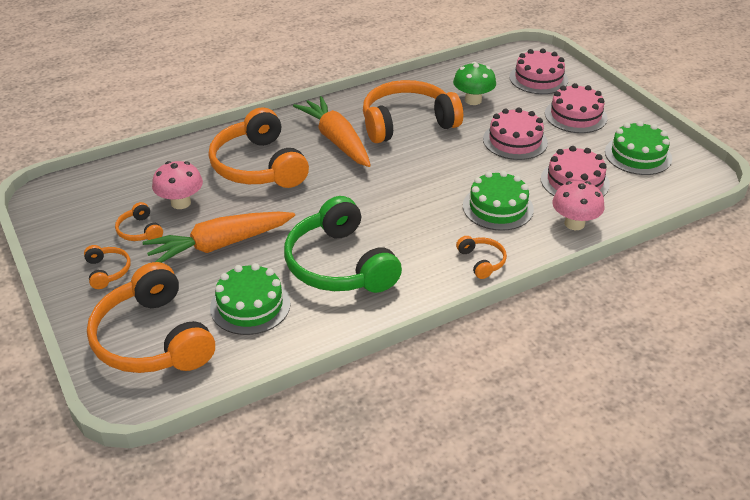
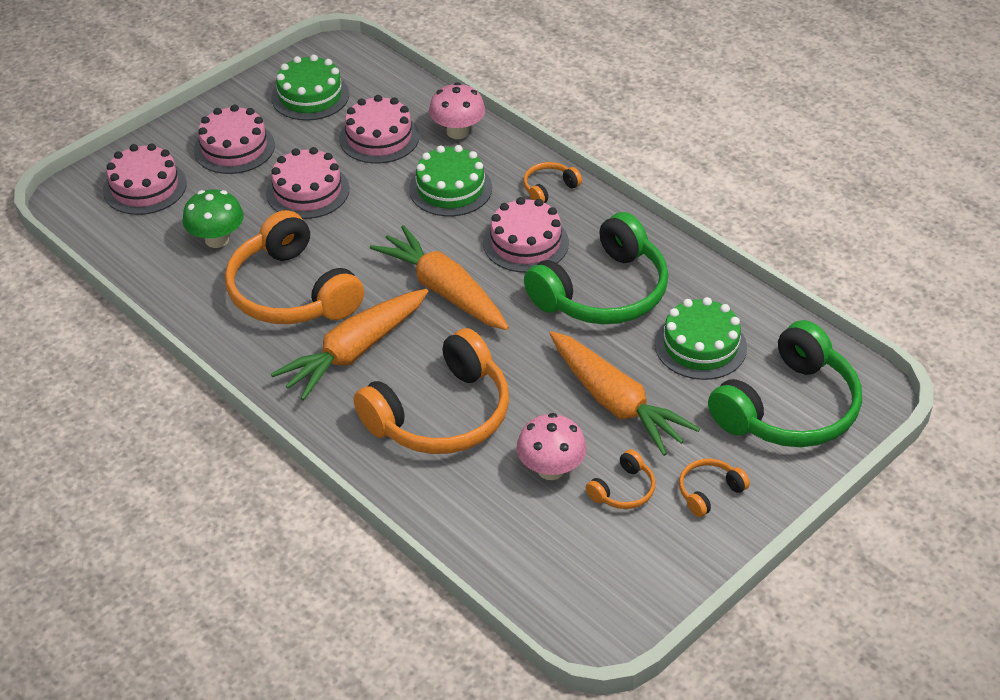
camera: 105 degrees left, 5 degrees up
(152, 339) = (789, 408): orange headphones -> green headphones
(379, 186) = (444, 290): none -> orange carrot
(416, 235) = (525, 243): none -> pink cake

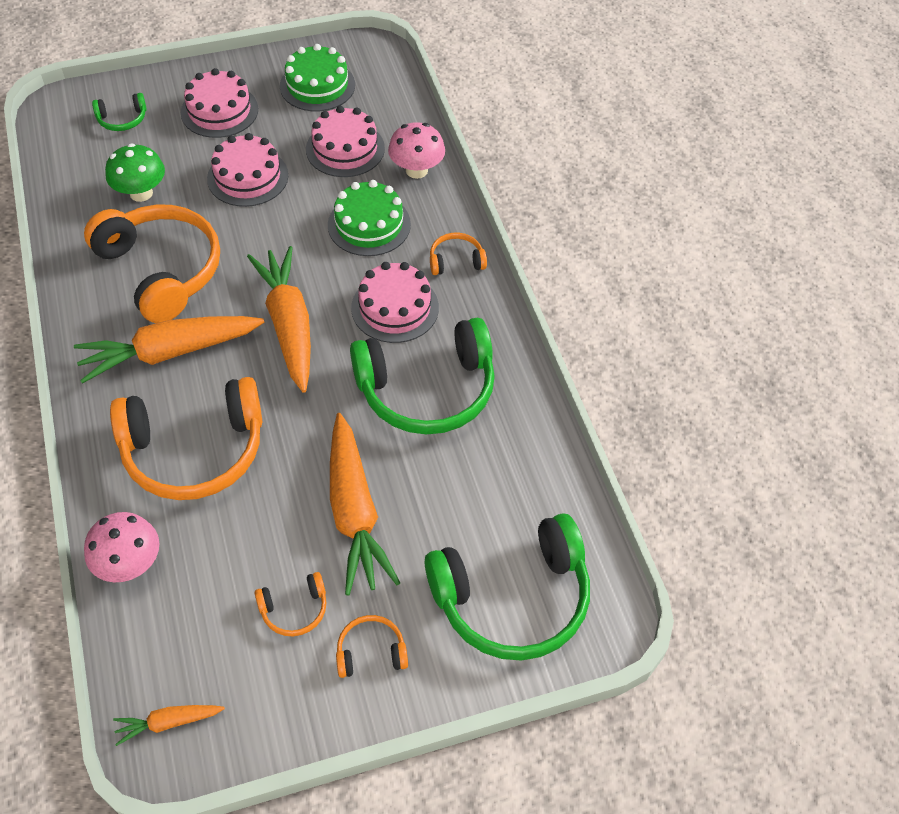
camera: 25 degrees right, 10 degrees up
(145, 187) = (122, 119): pink cake -> green headphones
(291, 292) = (162, 270): orange headphones -> orange headphones turned 150 degrees clockwise
(551, 469) = (246, 554): pink mushroom -> pink mushroom (129, 564)
(587, 611) = (168, 722): none -> orange carrot
(700, 346) = (476, 489): green cake -> none

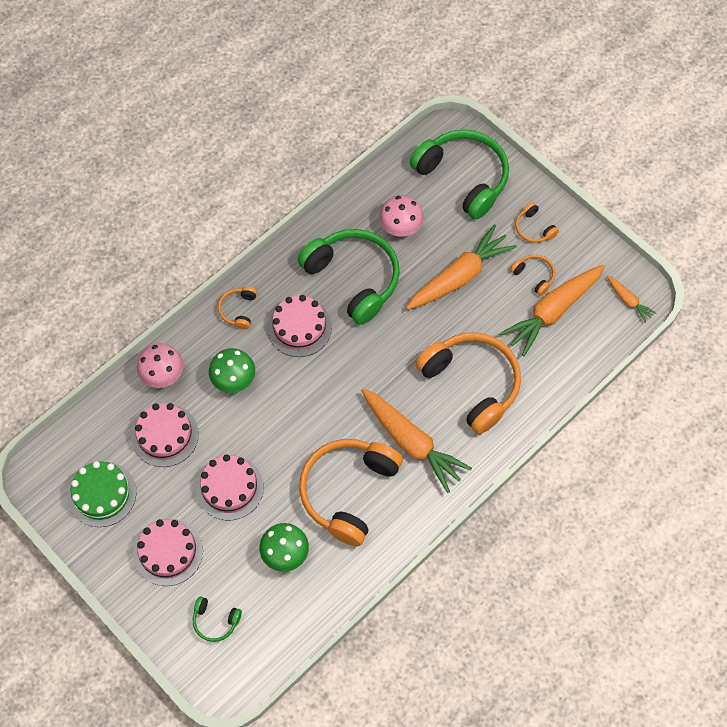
camera: 115 degrees left, 10 degrees up
(122, 119) = (215, 621): green headphones -> green headphones turned 150 degrees clockwise
(129, 564) = (561, 373): pink mushroom -> pink mushroom (400, 227)
(289, 325) = (349, 383): orange carrot -> orange carrot (552, 311)
(369, 224) = (234, 380): green cake -> green mushroom
(456, 260) = (238, 310): orange headphones -> orange headphones turned 45 degrees clockwise

